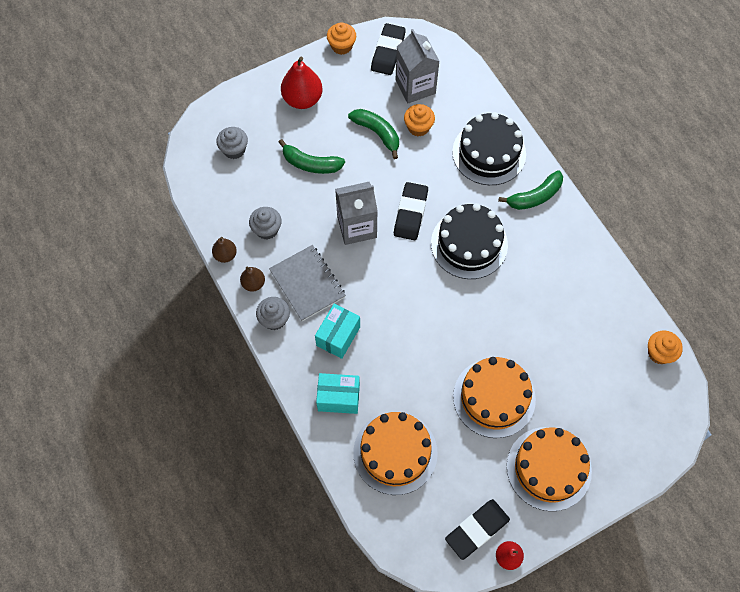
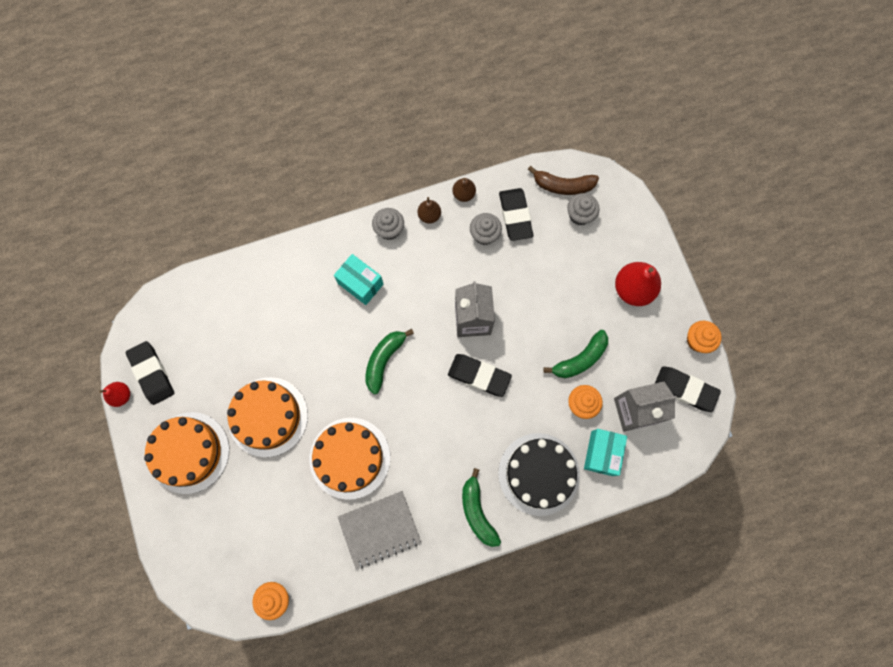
camera: 100 degrees right, 10 degrees up
(205, 168) = (563, 185): none -> brown banana
(243, 205) = (515, 216): none -> black eraser
(307, 284) = (420, 264): grey notebook -> grey notebook (379, 529)
(311, 164) = (552, 286): green banana -> green banana (384, 360)
(338, 398) = (300, 274): turquoise box -> turquoise box (602, 453)
(395, 453) = (238, 315): orange cake -> orange cake (350, 458)
(469, 244) = (434, 428): black cake -> none

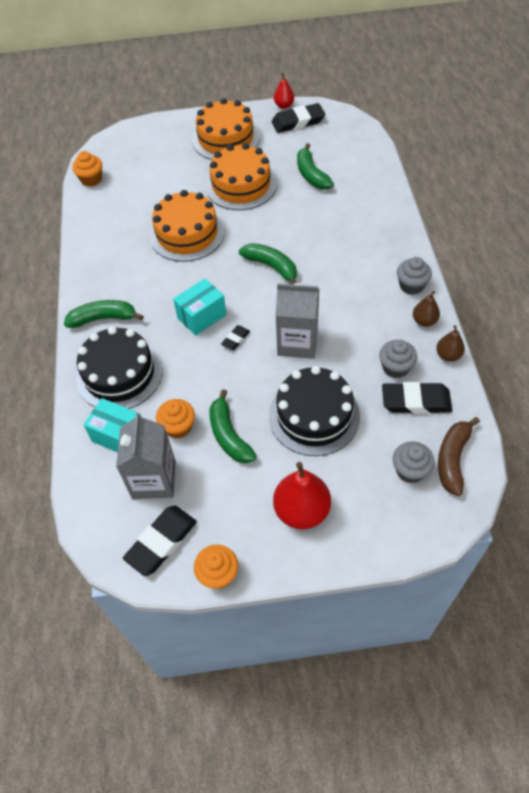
camera: 105 degrees right, 20 degrees down
(244, 343) = (311, 175): none -> green banana
(360, 283) = (354, 257): turquoise box -> turquoise box (202, 316)
(379, 529) = (117, 247): grey notebook -> none
(479, 376) = (235, 339): black eraser -> black eraser, size x0.51
(546, 293) = (314, 415): none -> black cake

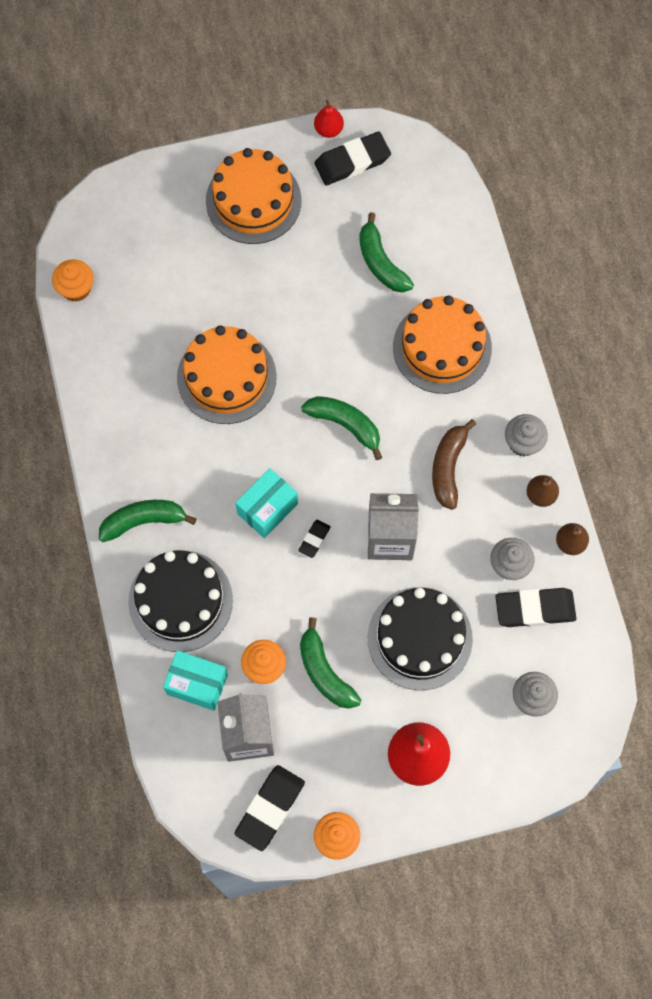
camera: 10 degrees left, 15 degrees up
(241, 185) = (287, 287): orange cake -> orange cake (442, 347)
(452, 459) = (578, 680): brown banana -> brown banana (448, 467)

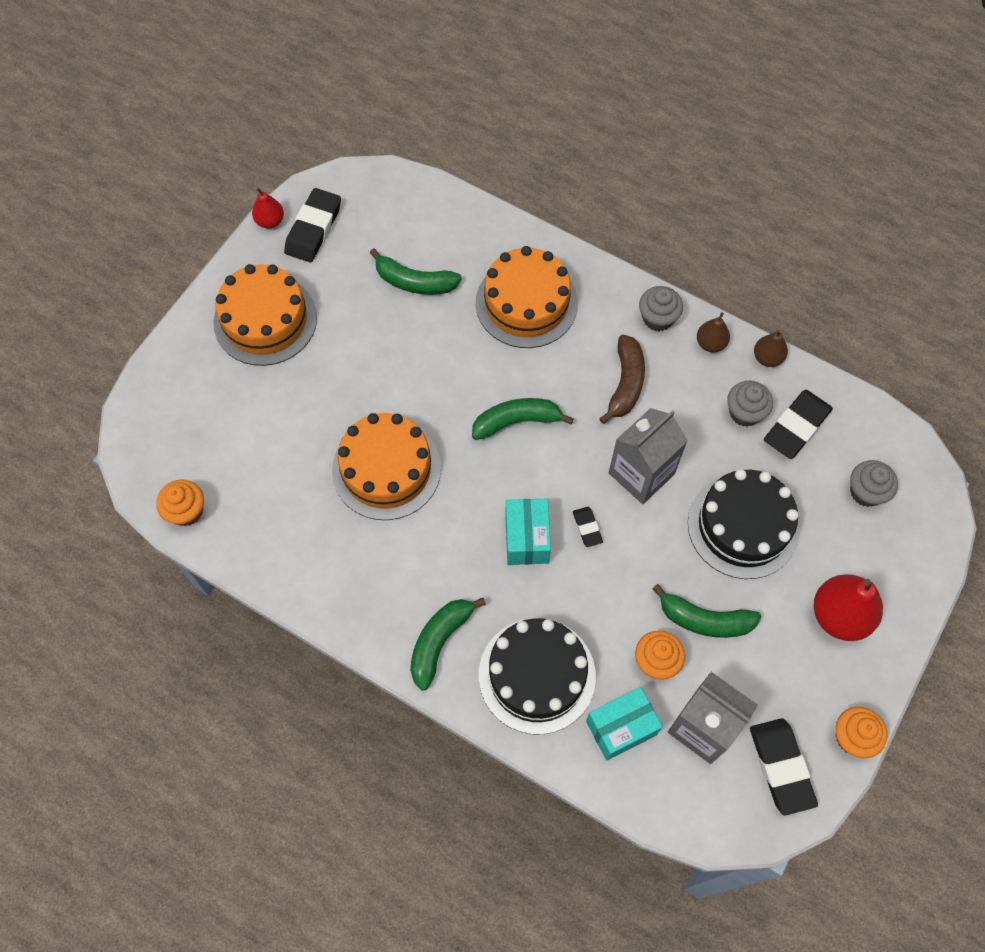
camera: 45 degrees left, 5 degrees down
(448, 467) = (625, 383): brown banana -> brown banana turned 135 degrees counterclockwise

